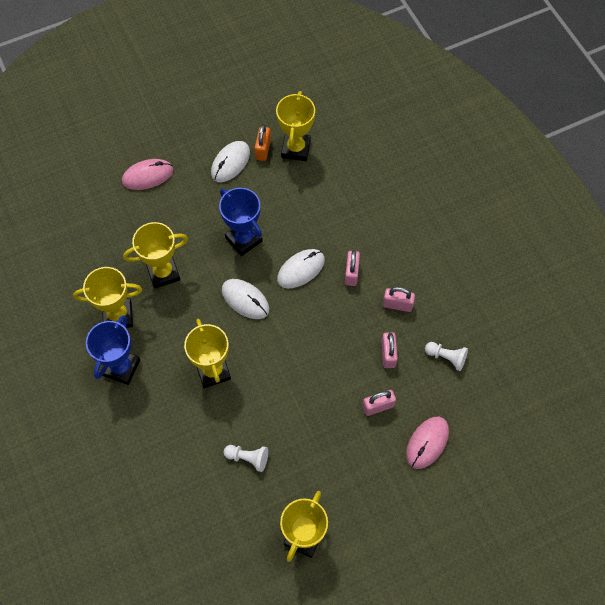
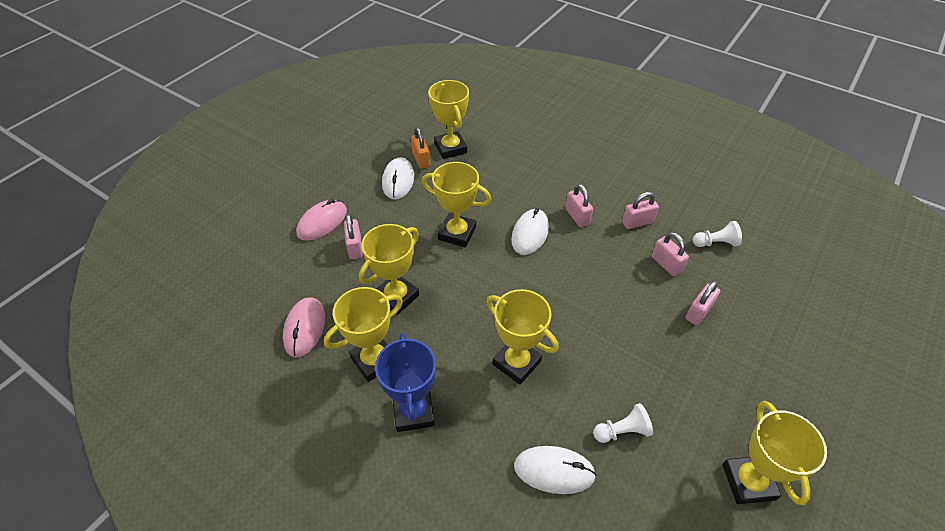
camera: 30 degrees left, 15 degrees down
(159, 213) = (355, 247): none -> pink padlock
(243, 239) = (457, 233): blue trophy -> yellow trophy
(245, 300) = (498, 282): white mouse -> white mouse (554, 470)
(427, 443) = (769, 320): pink mouse -> pink mouse (305, 328)

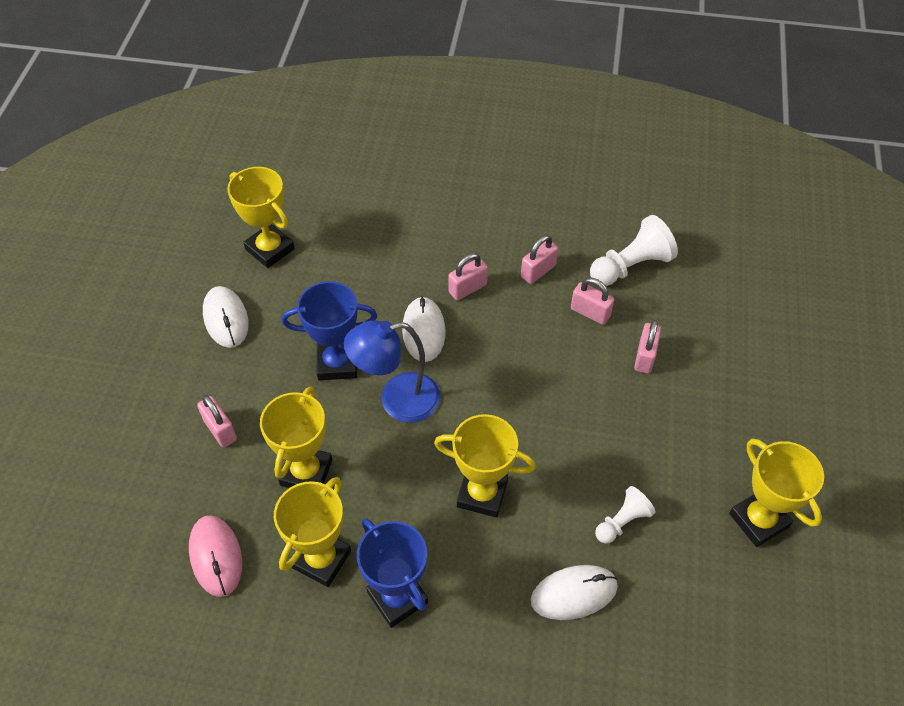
camera: 25 degrees left, 5 degrees up
(322, 222) = (158, 413): pink mouse -> none
(421, 159) = (240, 279): orange padlock -> none
(457, 233) = (337, 363): yellow trophy -> blue trophy
(486, 273) = (397, 400): none -> blue lamp
(577, 216) = (467, 288): pink padlock -> pink padlock turned 75 degrees counterclockwise
(715, 243) = (631, 266): white pawn -> white pawn, size x1.64

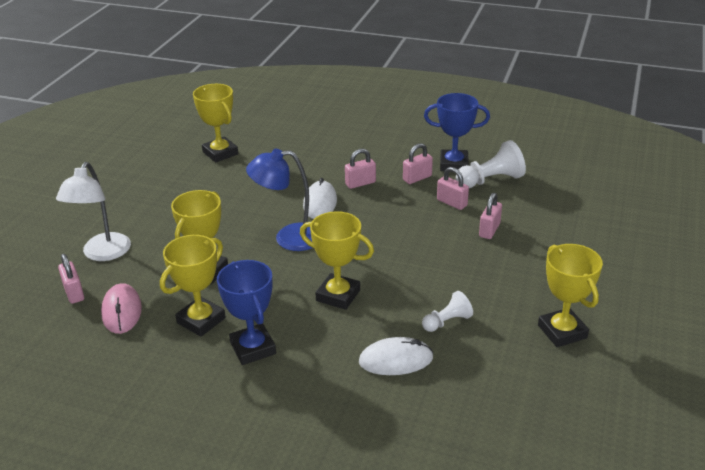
camera: 10 degrees right, 20 degrees down
(162, 457) = (103, 254): none -> white lamp
(220, 430) = (150, 243): pink padlock -> pink padlock (74, 293)
(226, 319) = (176, 186): white mouse -> none
(337, 363) = (249, 215): blue trophy -> blue trophy (453, 164)

